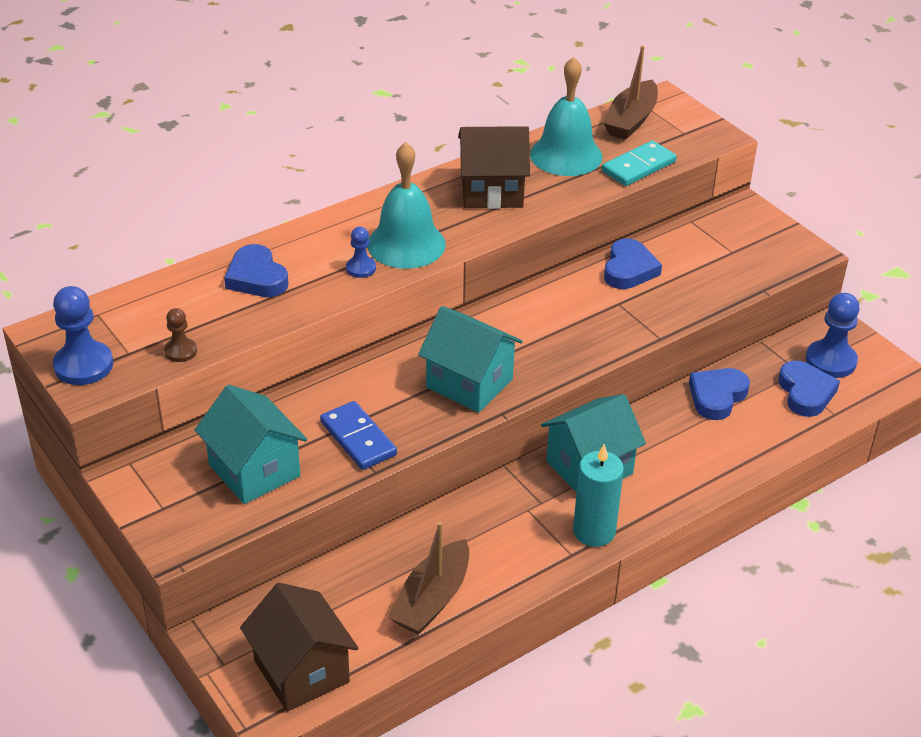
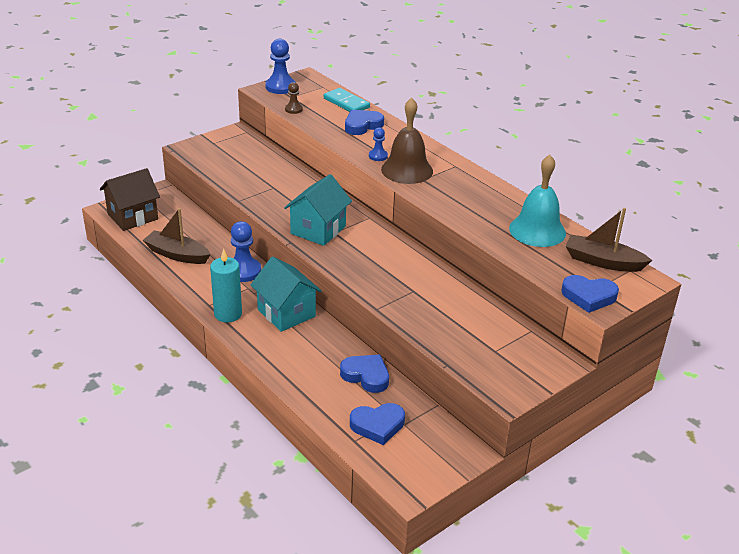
camera: 85 degrees right, 5 degrees down
(254, 470) = (240, 165): turquoise house -> none
(358, 438) = (266, 194): blue domino -> none
(406, 244) = (407, 170): turquoise bell -> brown bell
(492, 191) = (477, 200): brown house -> none
(629, 269) = (456, 297): blue heart -> blue heart (588, 296)
(638, 166) = (535, 263): turquoise domino -> turquoise domino (346, 103)
(830, 361) = (420, 444): blue pawn -> blue pawn (243, 271)

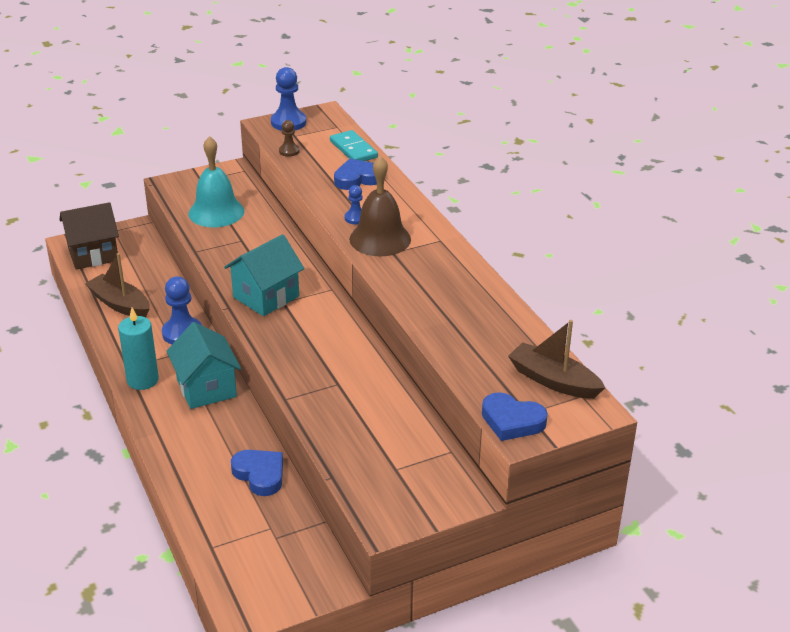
camera: 15 degrees right, 0 degrees up
(377, 425) = (245, 534): blue heart -> none
(537, 230) = (494, 332): turquoise bell -> turquoise bell (216, 212)

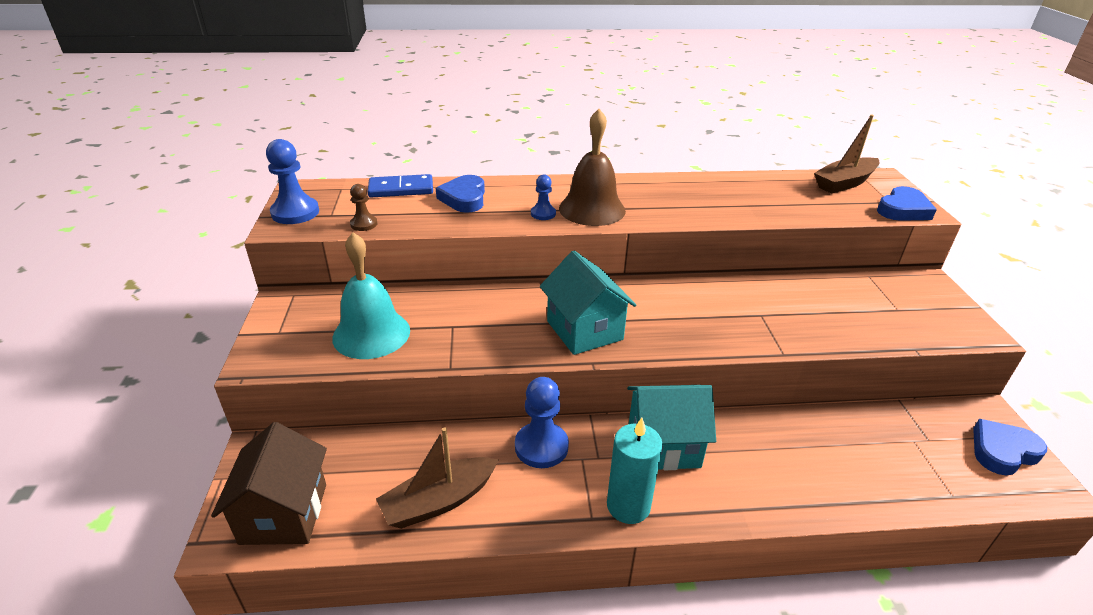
camera: 70 degrees left, 0 degrees up
(260, 474) = (827, 431): blue heart -> blue heart (1002, 451)
(353, 149) = (401, 189): turquoise domino -> blue domino

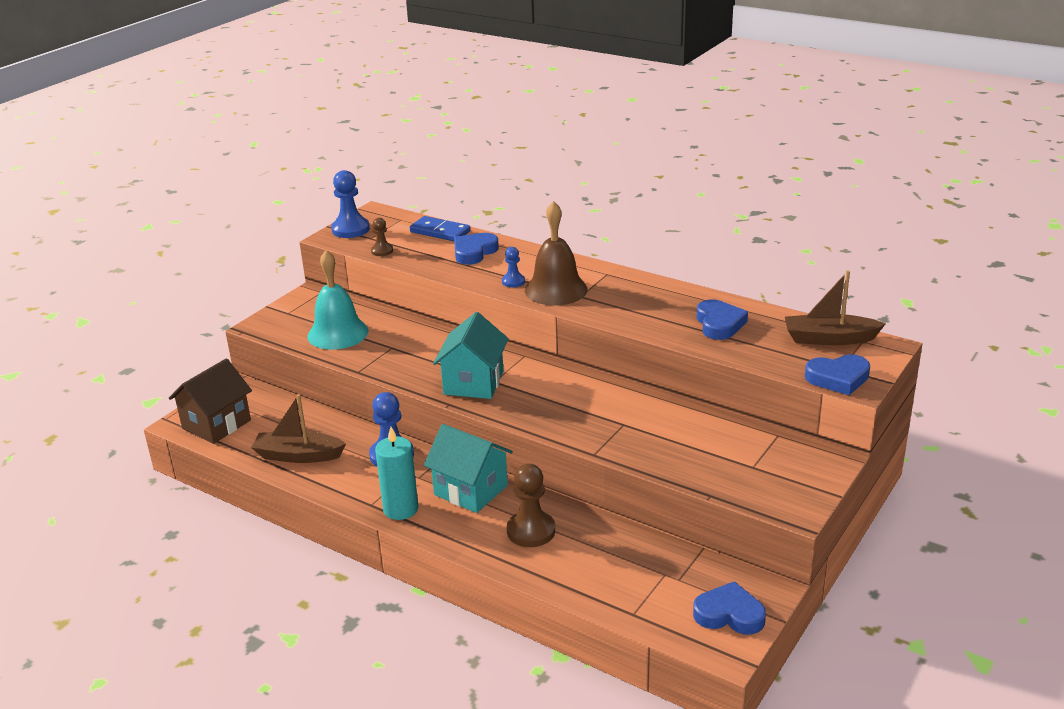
camera: 40 degrees right, 5 degrees down
(760, 196) = (719, 324): none -> blue heart
(768, 459) = (531, 531): none -> brown pawn

